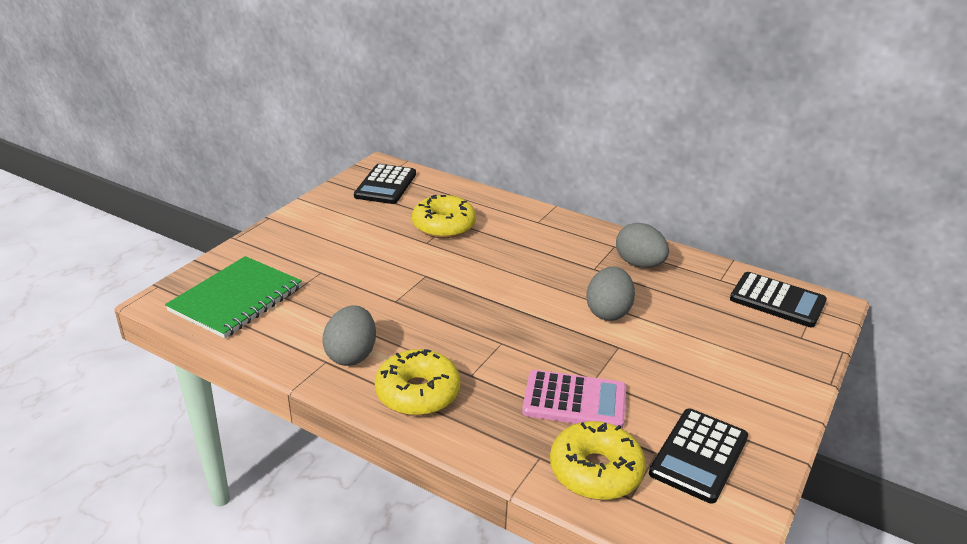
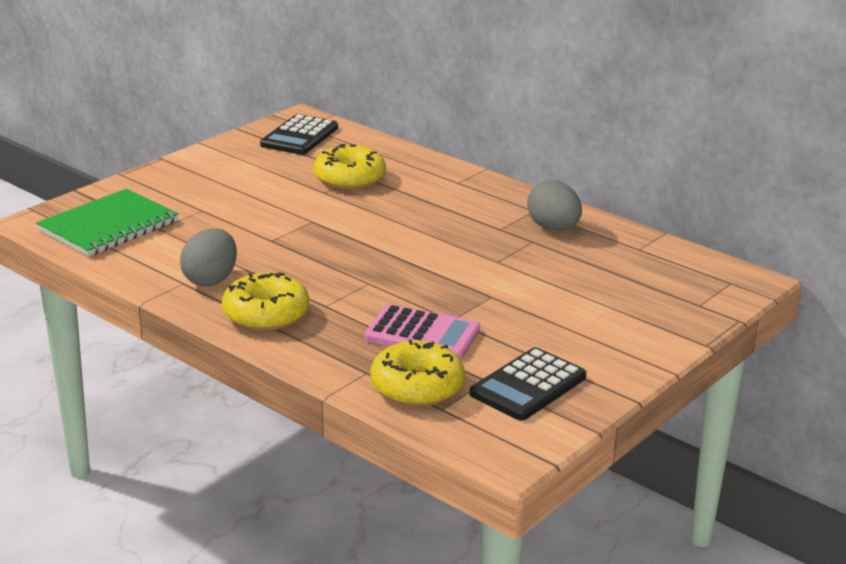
camera: 10 degrees right, 5 degrees down
(608, 312) = (495, 267): grey egg -> none
(777, 300) = (693, 272): black calculator -> none

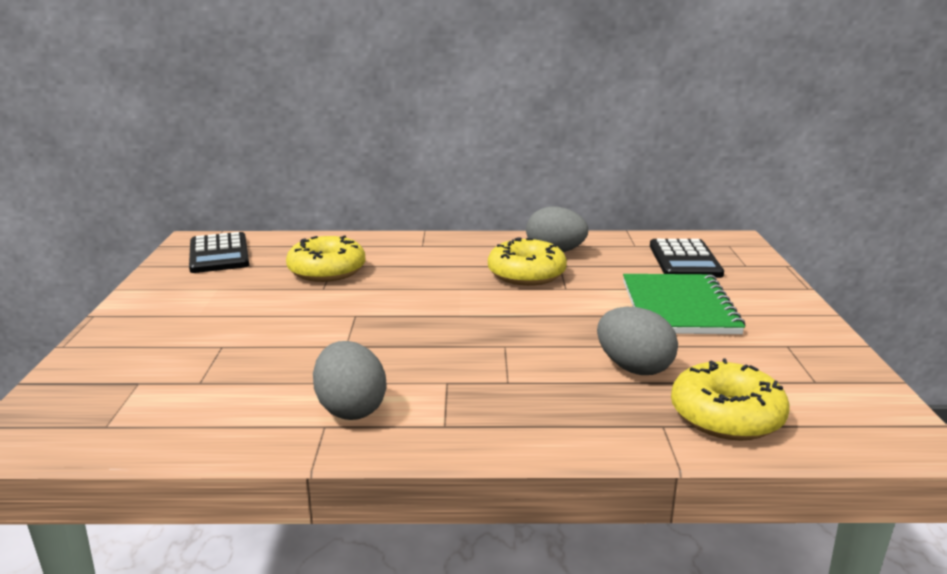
camera: 40 degrees left, 5 degrees down
(108, 226) = (129, 404): green notebook -> green notebook (678, 307)
(266, 314) = (470, 417): yellow donut -> yellow donut (526, 274)
(422, 334) = (634, 368): pink calculator -> grey egg
(528, 385) = (789, 370): black calculator -> black calculator (684, 260)

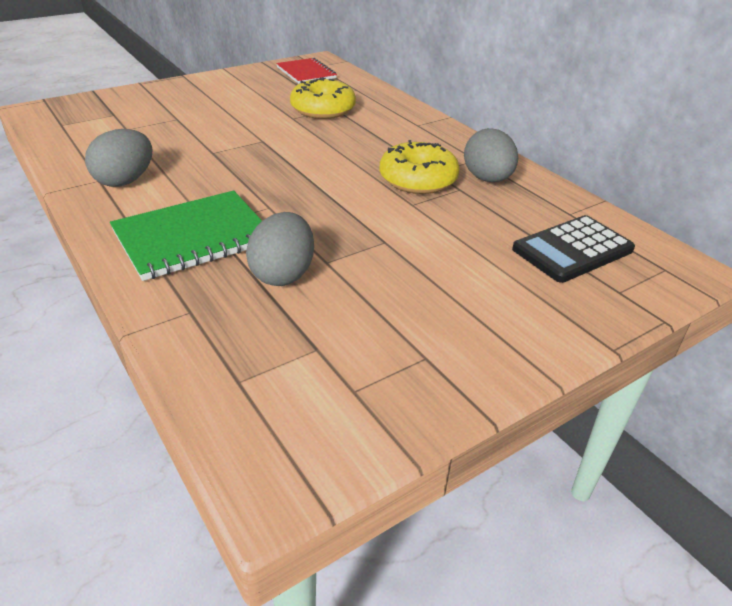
camera: 55 degrees right, 15 degrees up
(219, 254) = (306, 73): black calculator -> red notebook
(678, 307) = (442, 271): green notebook -> green notebook (193, 237)
(726, 416) = (230, 343): yellow donut -> none

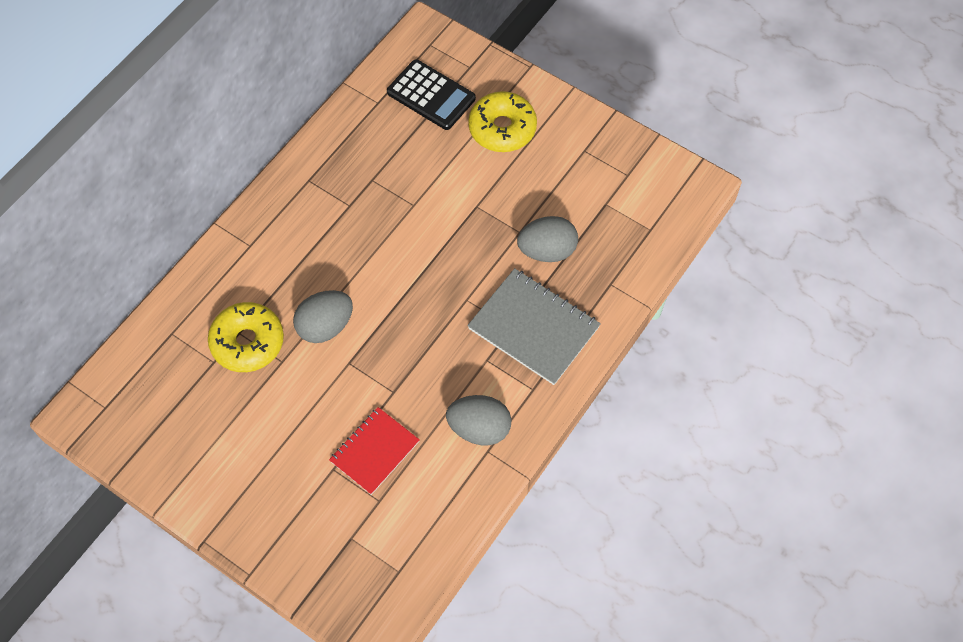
camera: 110 degrees left, 25 degrees up
(193, 237) = (533, 328): green notebook -> grey notebook
(306, 73) = (137, 407): red notebook -> red notebook (374, 451)
(418, 180) = (370, 212): yellow donut -> yellow donut (502, 128)
(487, 179) = (345, 164): grey egg -> grey egg (325, 326)

